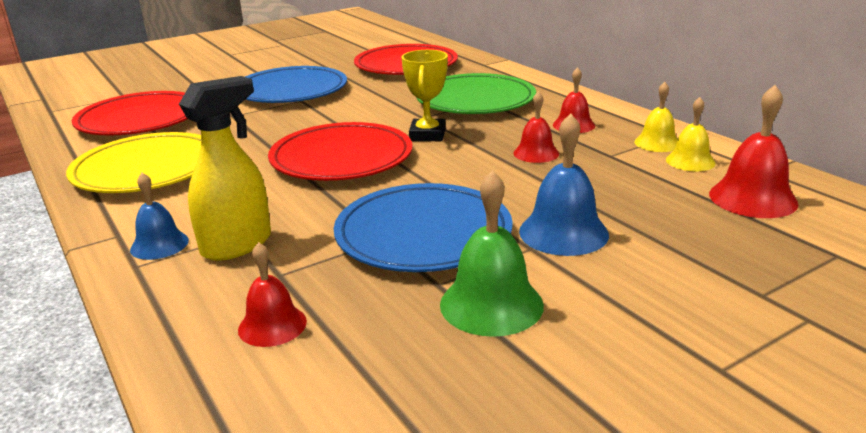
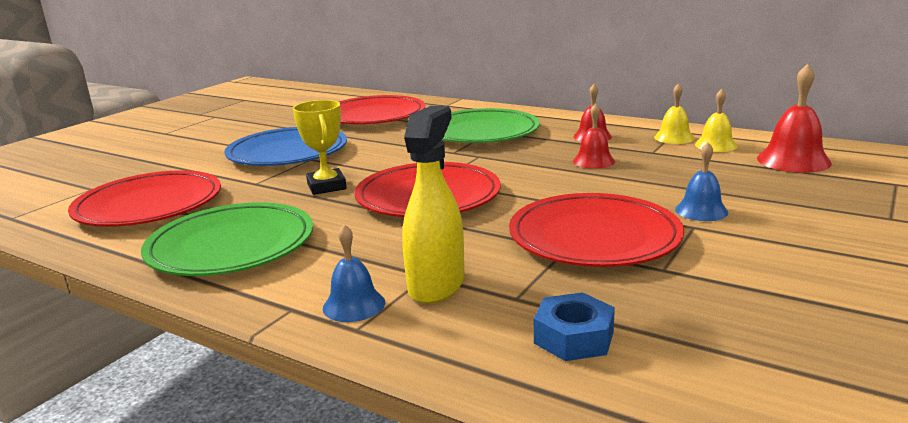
camera: 25 degrees left, 5 degrees down
(147, 169) = (231, 246): yellow plate -> green plate
(272, 325) = (573, 337): red bell -> blue nut
(423, 234) = (594, 237): blue plate -> red plate
(427, 135) = (480, 165): yellow trophy -> yellow trophy (326, 186)
(491, 304) = (726, 272): green bell -> none
(563, 232) = (701, 210): blue bell -> blue bell, size x0.64

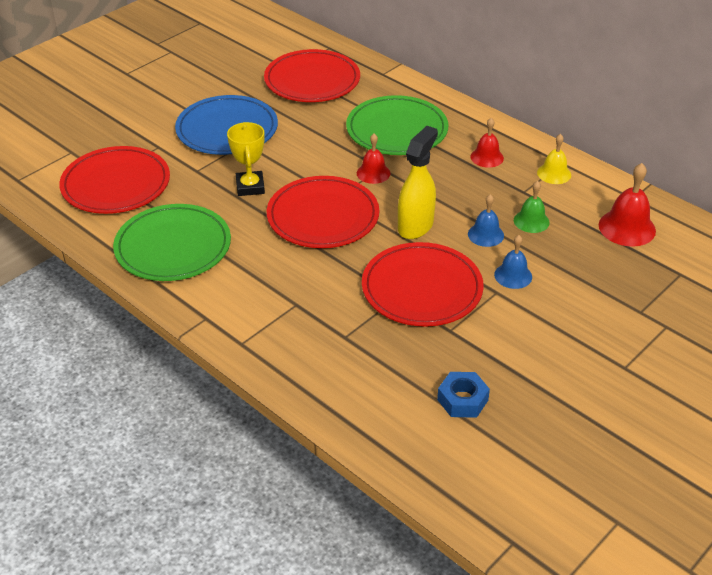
camera: 10 degrees right, 20 degrees up
(354, 305) = (244, 322): blue bell -> blue bell (485, 234)
(436, 285) = (299, 315): yellow spray bottle -> yellow spray bottle (416, 226)
(573, 337) = (364, 376): blue nut -> blue nut (462, 400)
(593, 161) = (469, 195): red bell -> red bell (373, 173)
(681, 169) = (531, 221): none -> green bell
(716, 145) = (581, 192): yellow bell -> none

